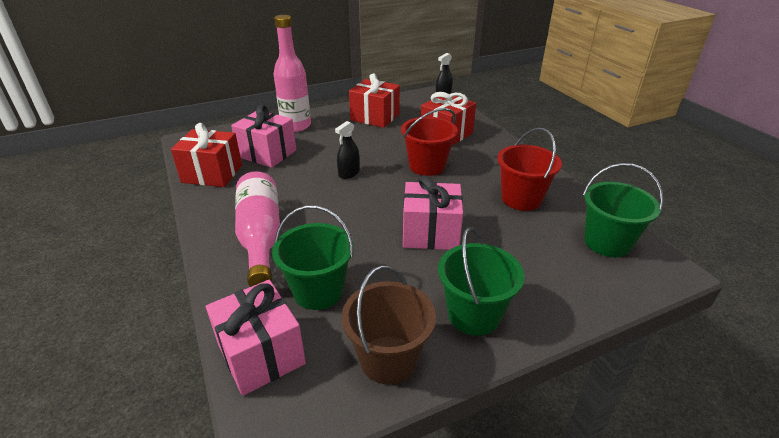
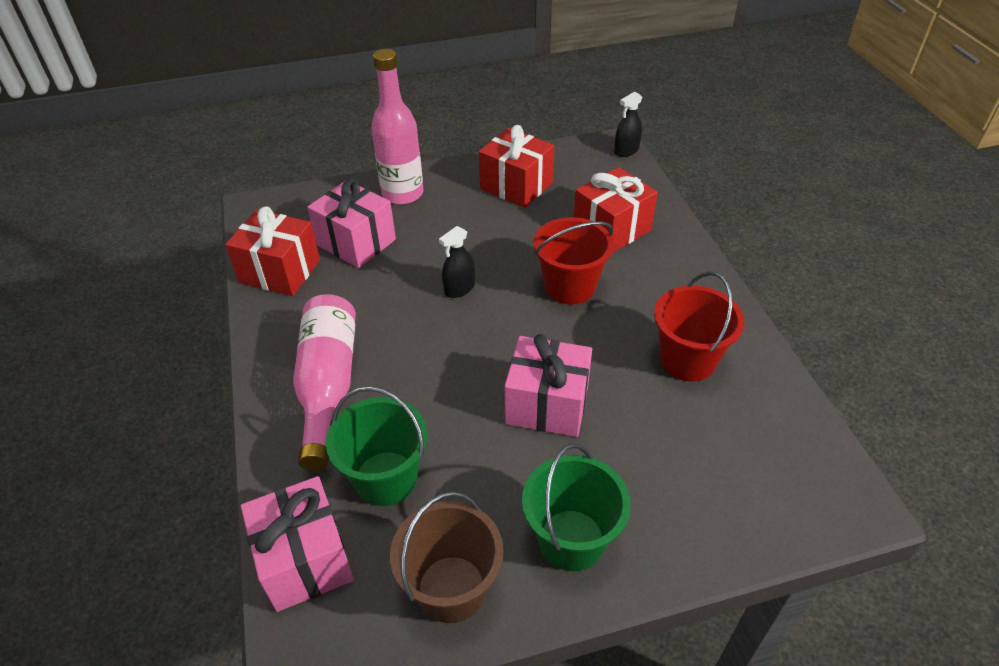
camera: 10 degrees right, 10 degrees up
(607, 242) = (785, 449): green bucket -> none

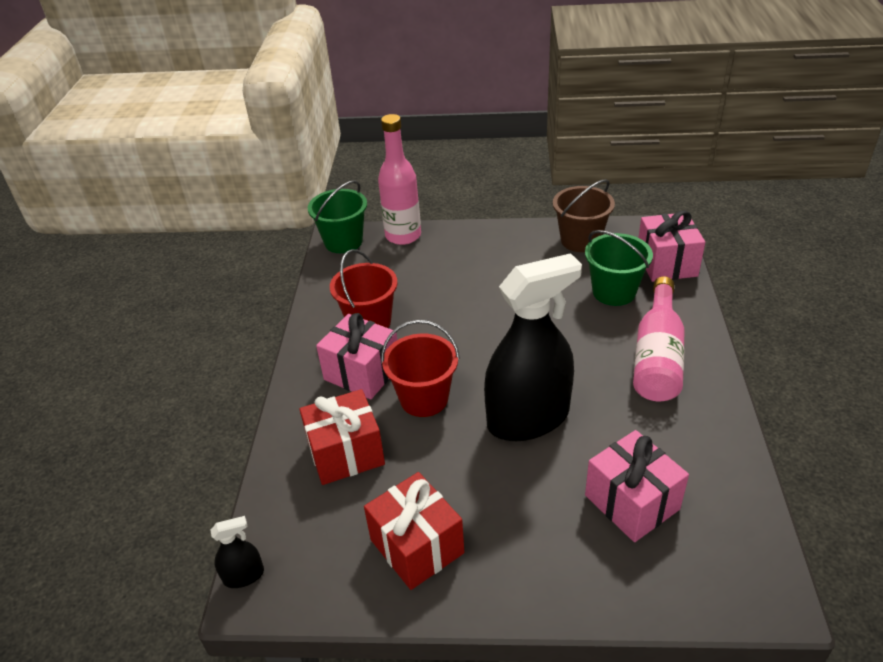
camera: 160 degrees left, 5 degrees down
(280, 271) = (719, 481): red gift -> none
(402, 194) = (567, 571): pink bottle -> pink bottle (403, 236)
(459, 288) = (528, 418): black spray bottle -> black spray bottle, size x2.49
(547, 404) = (489, 313): pink gift -> pink gift (362, 373)
(571, 540) = (506, 248): green bucket -> green bucket (343, 242)

